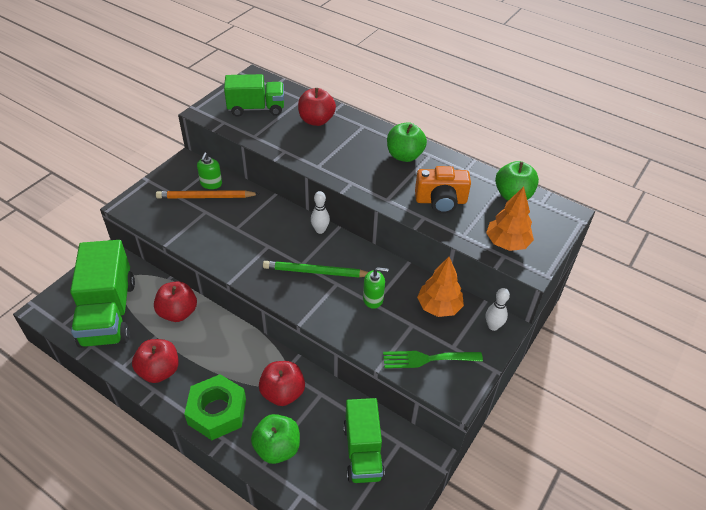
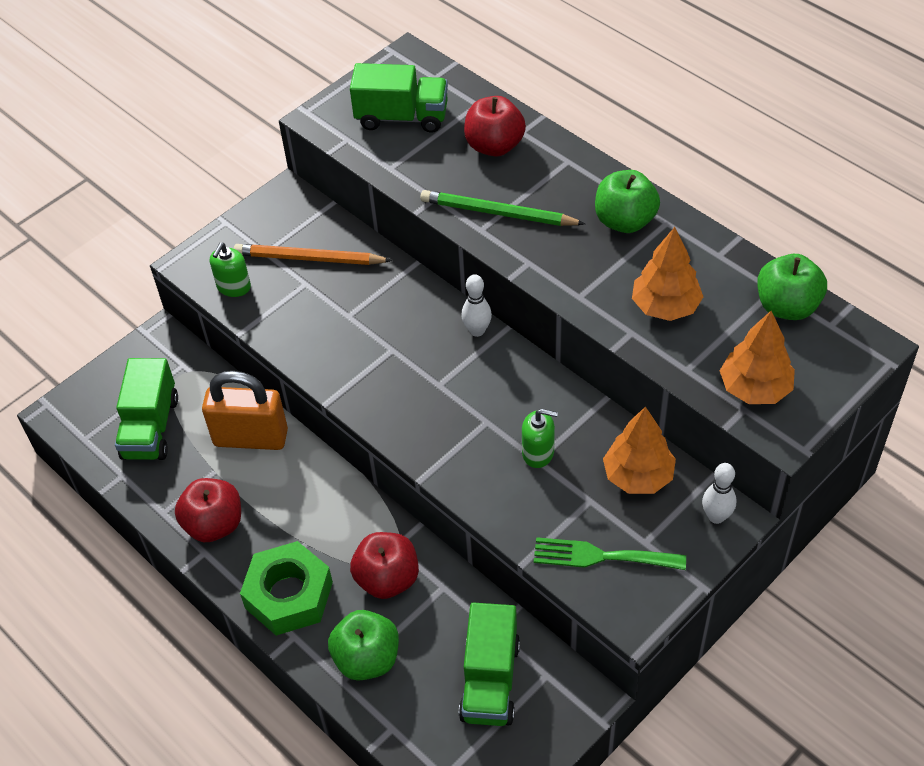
camera: 15 degrees right, 5 degrees up
(108, 313) = (151, 428): green truck -> green truck, size x0.65
(178, 312) = (251, 438): red apple -> orange padlock
(211, 184) = (320, 236): green soap dispenser -> green soap dispenser (233, 287)
(316, 272) = (459, 400): green pencil -> green pencil (498, 213)
(441, 201) = (665, 306): orange camera -> orange tree

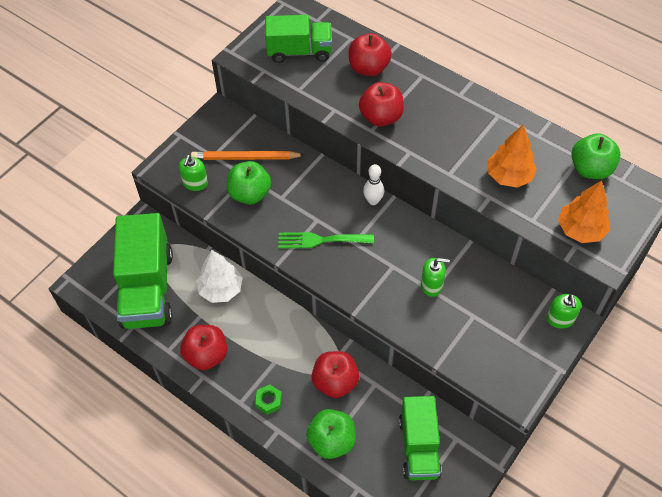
camera: 10 degrees left, 5 degrees up
(151, 428) = (148, 289): green truck -> green truck, size x1.53
(251, 438) = (221, 289): orange padlock -> white tree
(289, 595) = (268, 401): green nut -> green nut, size x0.45
(498, 213) = (381, 117): green pencil -> red apple
(601, 556) = (488, 355): green fork -> green fork (320, 240)
(625, 221) = (469, 116): green apple -> green apple (250, 194)
(638, 476) = (502, 295): orange tree -> none
(716, 516) = (560, 319): white bowling pin -> green soap dispenser

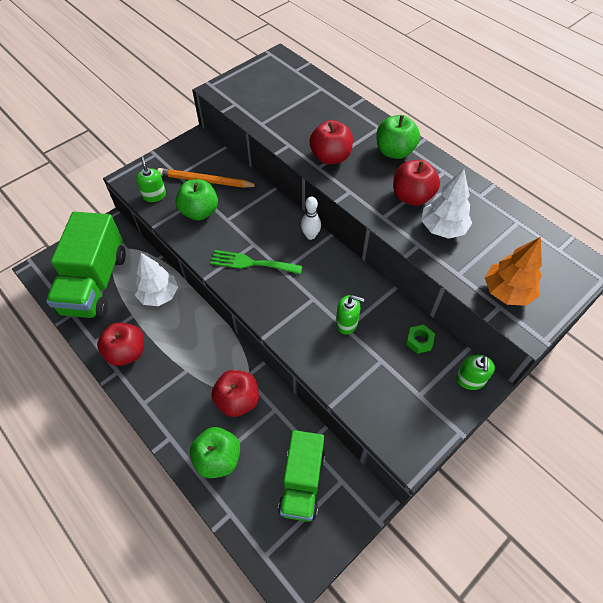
camera: 10 degrees right, 0 degrees up
(195, 183) = (154, 195): green soap dispenser -> green soap dispenser turned 135 degrees clockwise
(268, 401) = (170, 407): green nut -> green nut (419, 341)
(299, 51) = (272, 93): green truck -> none
(368, 68) = (330, 114): red apple -> red apple (412, 197)
(509, 176) = (443, 228): orange tree -> white tree
(590, 169) = (528, 234): green apple -> green apple (394, 151)

